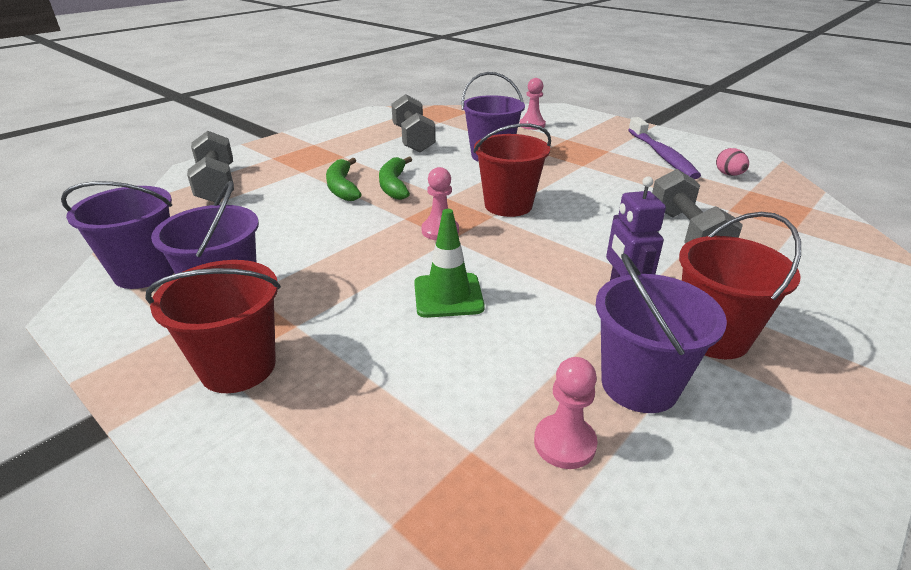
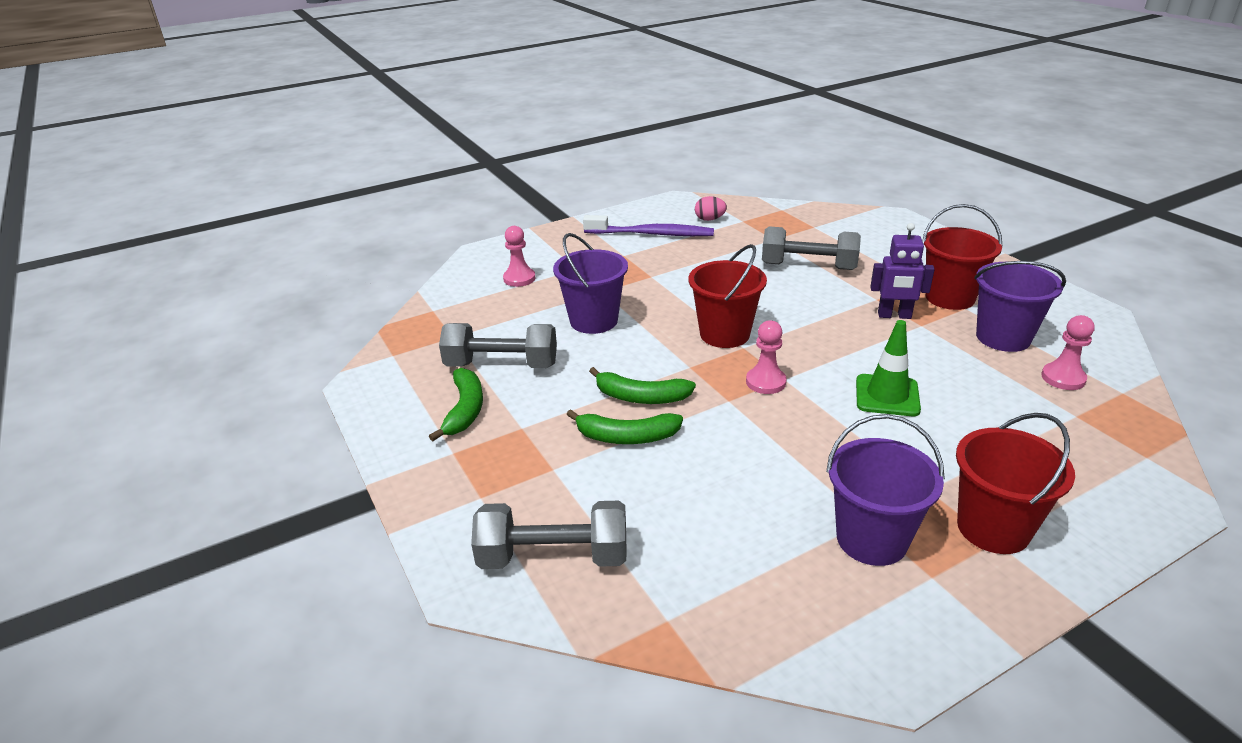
camera: 70 degrees left, 0 degrees up
(145, 272) = (805, 616): purple bucket -> none
(357, 139) = (465, 410): none -> green banana

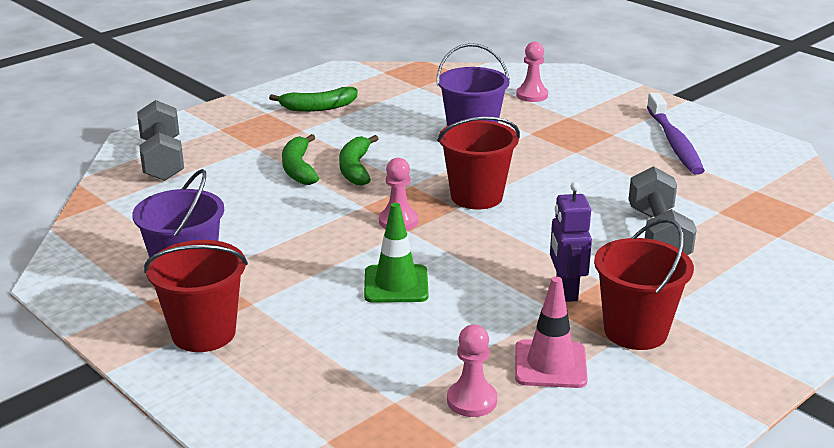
camera: 75 degrees right, 5 degrees down
(501, 365) = (384, 110): grey dumbbell -> none
(709, 219) = (741, 170): pink egg -> none
(1003, 337) = (550, 364): purple bucket -> pink traffic cone

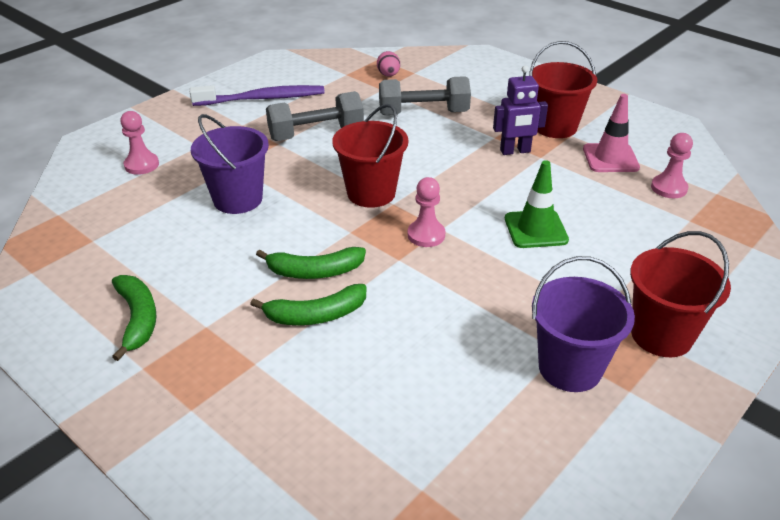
camera: 95 degrees left, 10 degrees up
(162, 159) = (290, 454): grey dumbbell -> grey dumbbell (316, 134)
(762, 217) = (388, 75): none -> pink egg

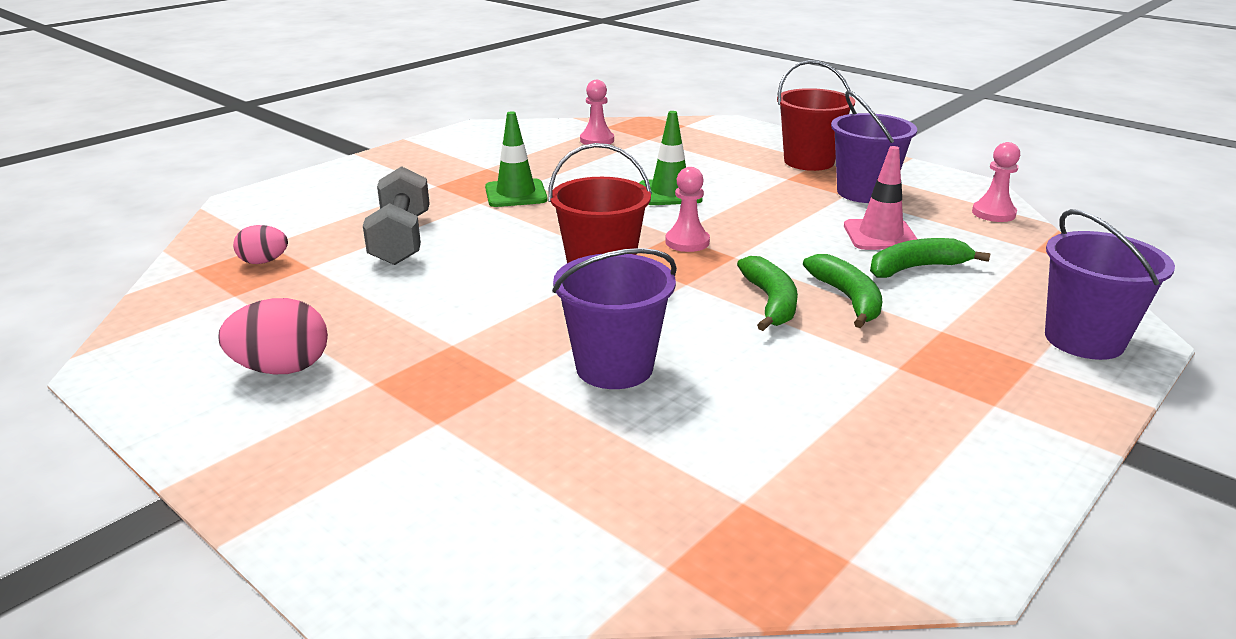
camera: 90 degrees left, 10 degrees down
(138, 319) = (911, 421): green banana -> green banana (916, 268)
(141, 165) = (494, 483): pink pawn -> pink pawn (993, 213)
(219, 460) = (1084, 340): none -> purple bucket
(262, 99) = (282, 369): purple toothbrush -> pink egg
(316, 134) = (432, 313): grey dumbbell -> none
(515, 151) = (516, 194): purple robot -> green traffic cone
(555, 127) = (466, 173): red bucket -> none
(610, 158) = (540, 156): pink traffic cone -> pink traffic cone (880, 235)

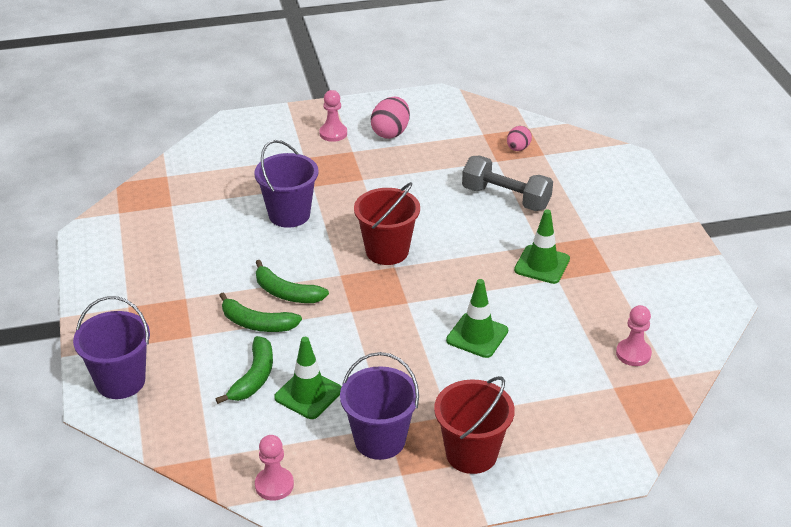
camera: 125 degrees right, 10 degrees up
(687, 242) = (390, 302): pink pawn -> pink pawn (333, 133)
(880, 235) = (308, 394): pink traffic cone -> green traffic cone

